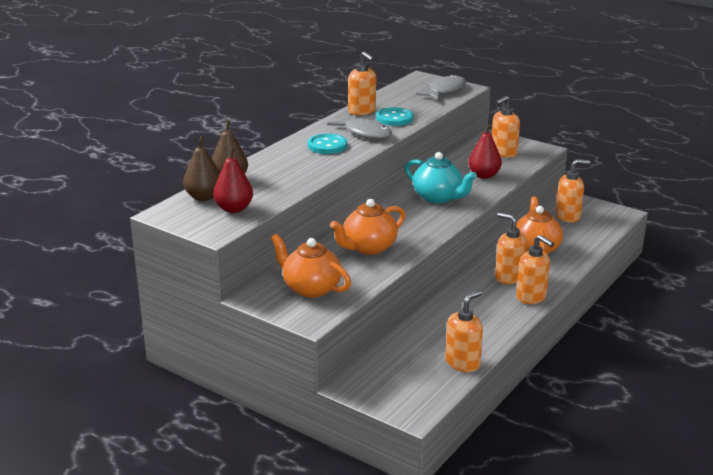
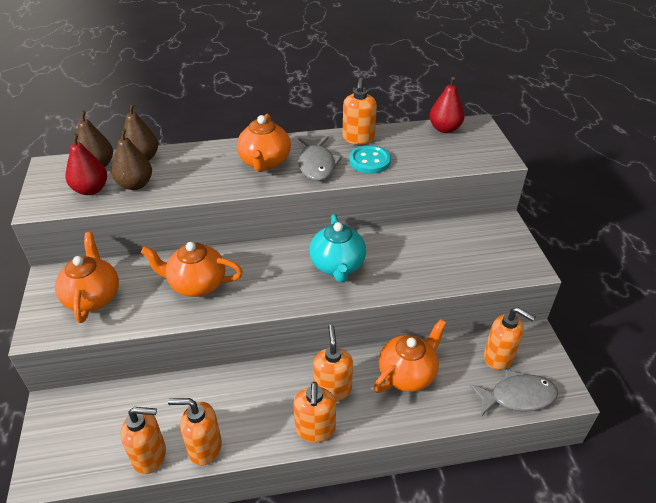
camera: 45 degrees right, 15 degrees up
(262, 192) = (135, 184): none -> brown pear
(327, 146) = (265, 162): turquoise button -> orange teapot
(445, 91) = (472, 151): grey fish -> grey fish (517, 396)
(484, 175) = (419, 265): red pear -> red pear (444, 129)
(503, 153) = (481, 249): orange soap dispenser -> orange soap dispenser (204, 447)

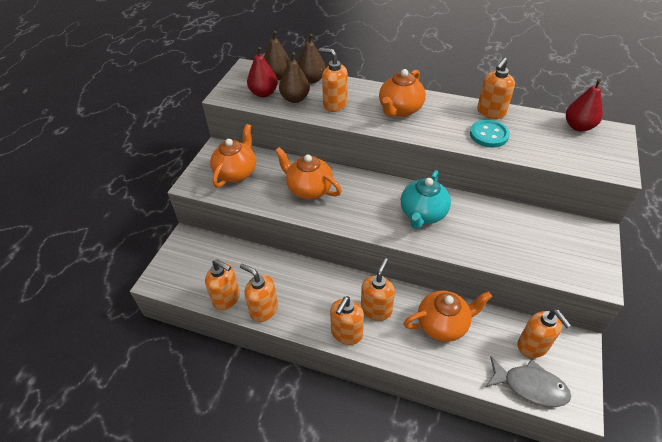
camera: 30 degrees right, 5 degrees up
(188, 177) = (335, 104): none -> orange soap dispenser
(317, 164) = (441, 124): grey fish -> none

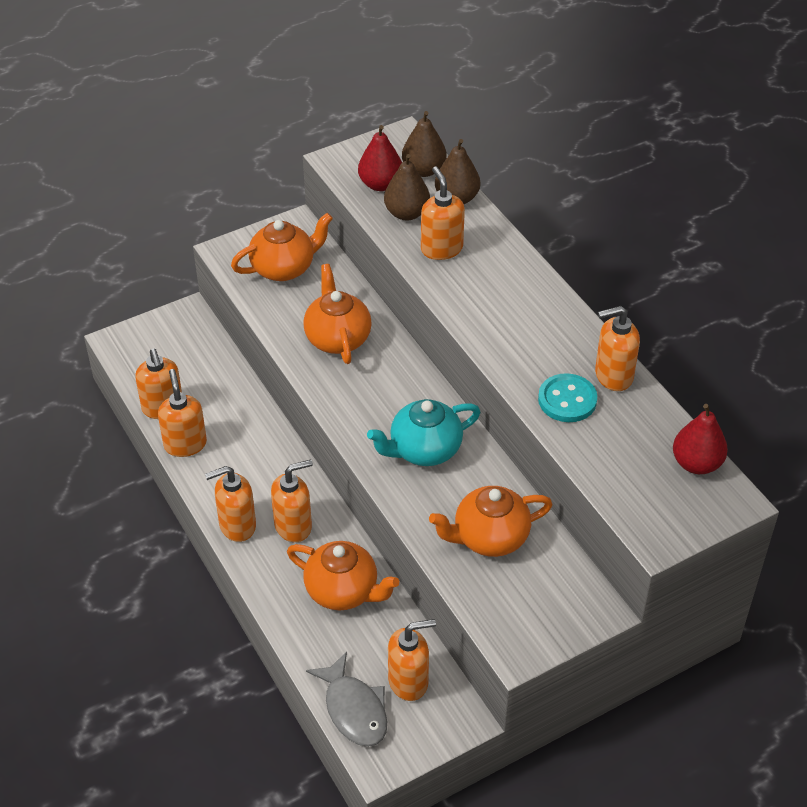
camera: 40 degrees right, 0 degrees up
(400, 110) = (507, 302): orange teapot -> orange teapot (489, 537)
(533, 346) = (409, 681): orange soap dispenser -> orange soap dispenser turned 120 degrees counterclockwise

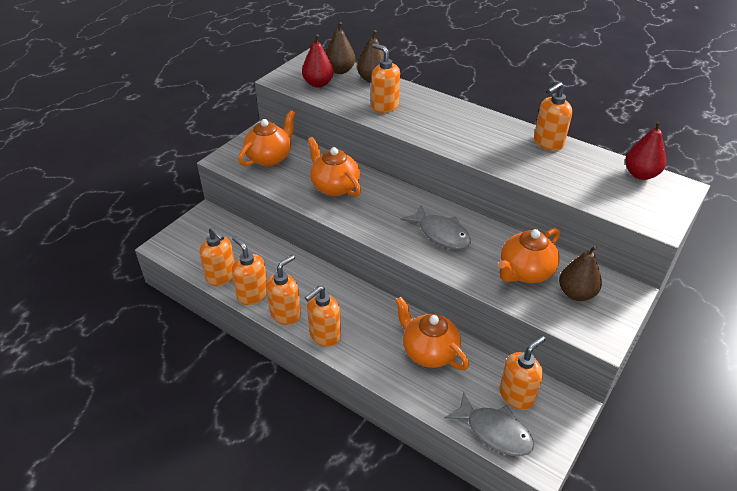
camera: 25 degrees left, 5 degrees down
(293, 526) = (365, 321): orange soap dispenser -> orange soap dispenser (286, 314)
(343, 591) = (429, 351): orange teapot -> orange teapot turned 135 degrees counterclockwise
(406, 213) = (347, 94): brown pear -> brown pear (576, 293)
(424, 450) = (441, 234): turquoise teapot -> grey fish
(567, 400) = (533, 164): turquoise button -> none

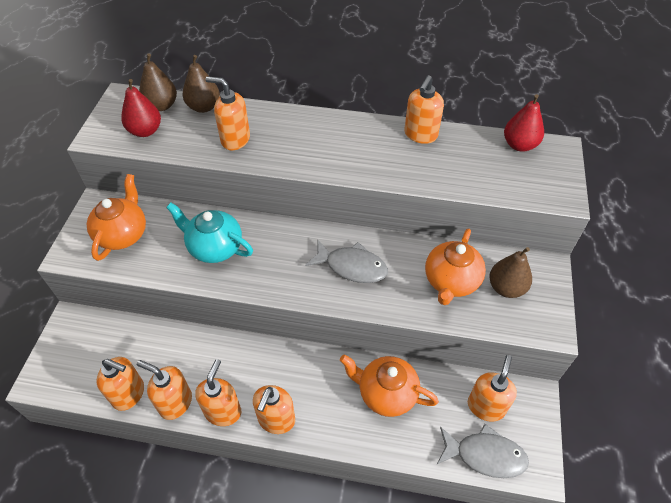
camera: 25 degrees left, 10 degrees up
(334, 187) = (214, 247): orange teapot -> turquoise teapot

